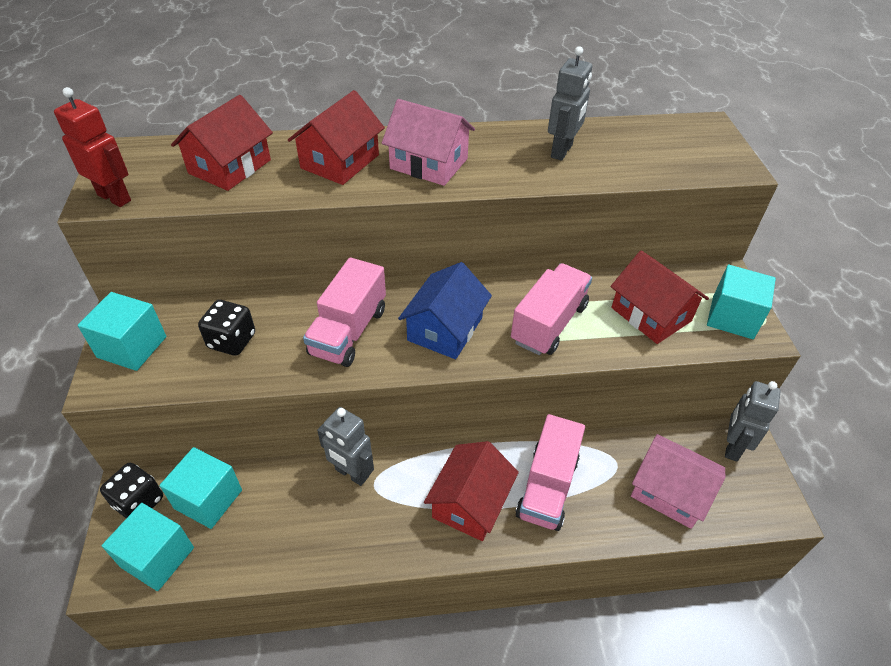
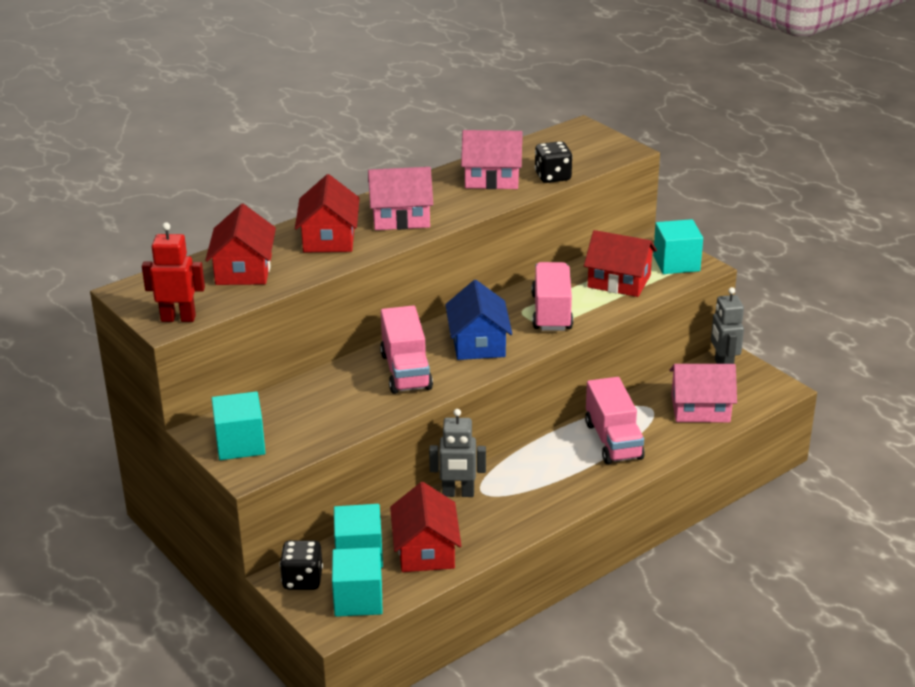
camera: 30 degrees left, 15 degrees down
(232, 341) = (319, 410): black dice -> black dice (552, 177)
(470, 503) = (565, 472): red house -> red house (426, 550)
(562, 151) = (492, 178): grey robot -> pink house

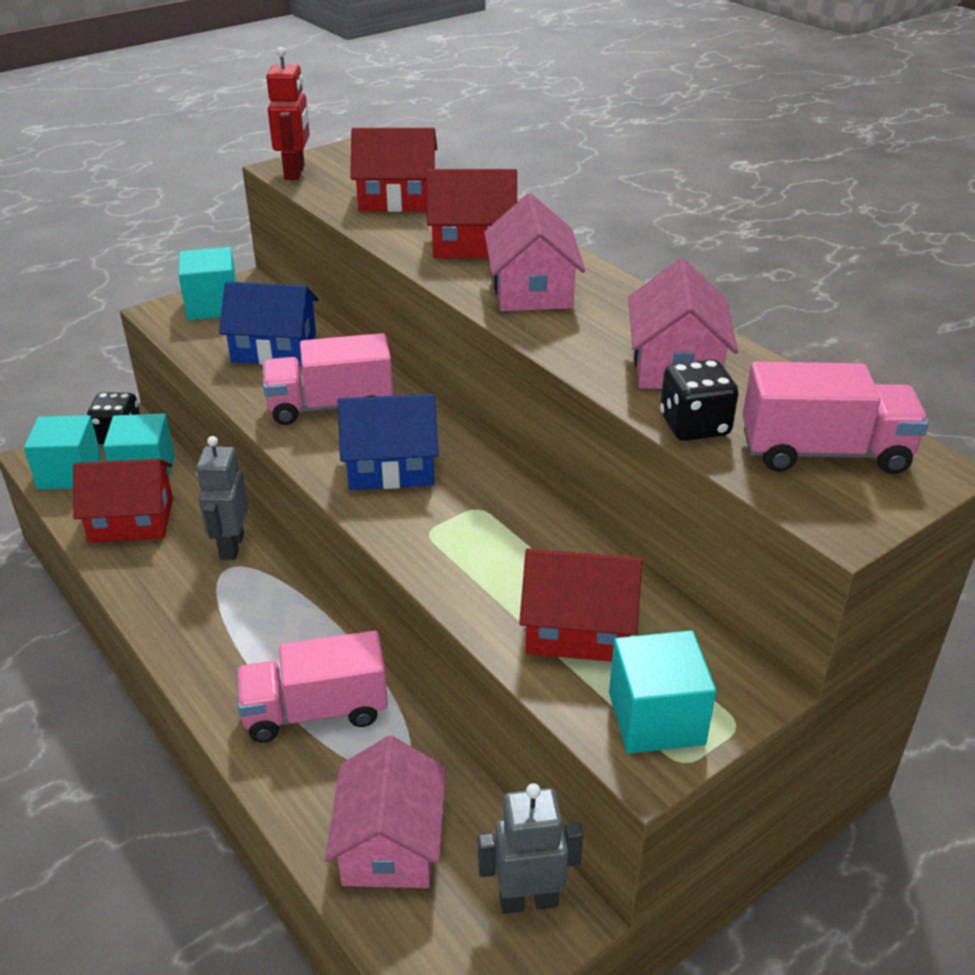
camera: 90 degrees right, 5 degrees up
(319, 404) = (274, 348): none -> blue house
(551, 312) = (472, 540): pink truck -> pink truck (824, 452)
(619, 281) = (578, 628): red house -> red house turned 75 degrees clockwise

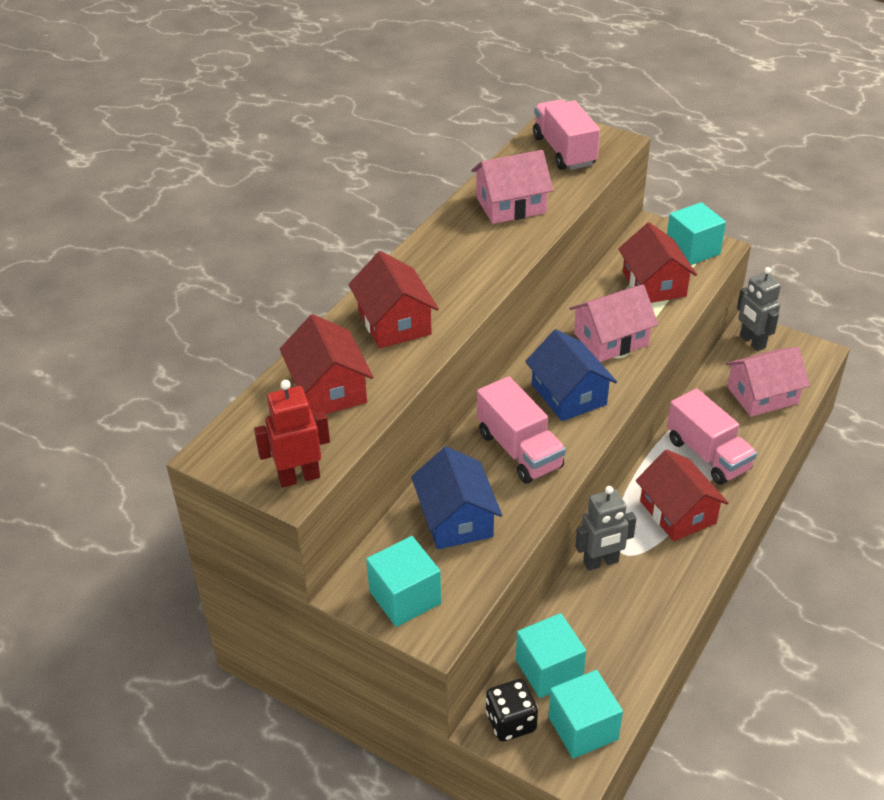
camera: 110 degrees left, 5 degrees up
(131, 520) = (612, 643): red house -> red house (678, 512)
(532, 289) = (452, 277): pink house -> pink house (611, 339)
(694, 426) = (570, 190): black dice -> none

